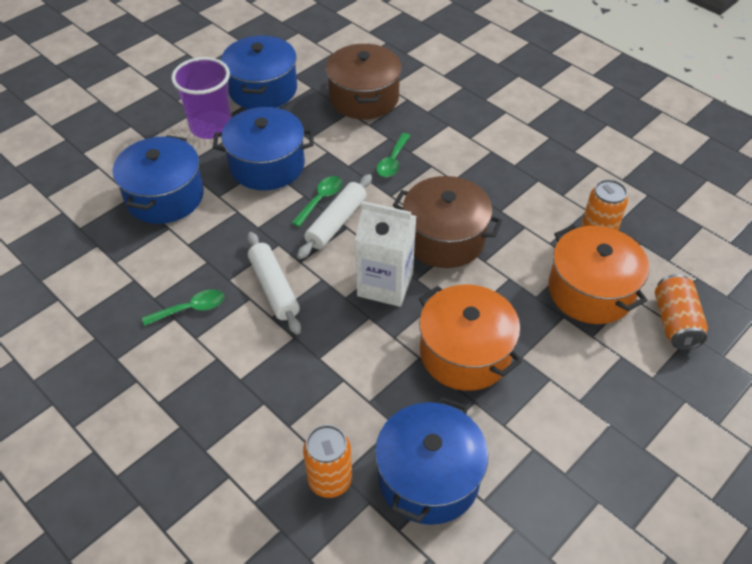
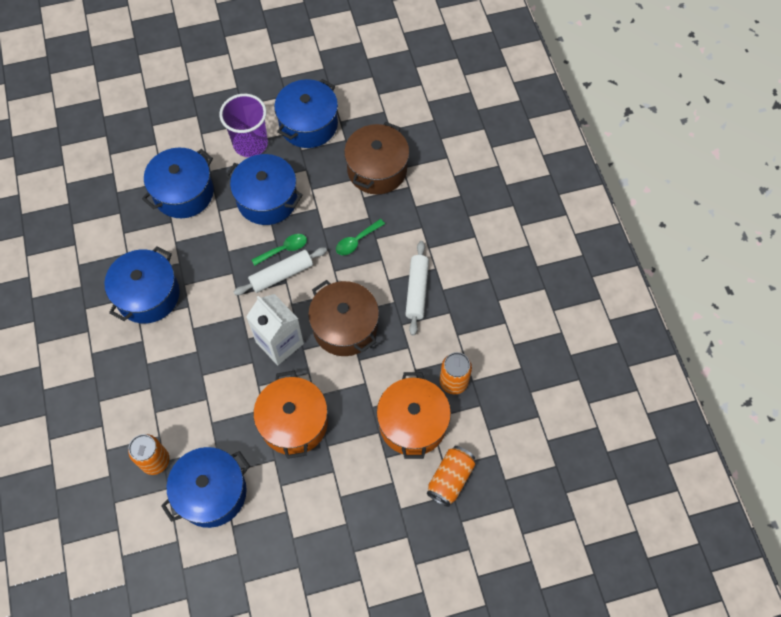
camera: 30 degrees right, 15 degrees up
(191, 309) = (148, 295): green spoon -> blue pot
(274, 288) = (208, 307): white rolling pin -> white rolling pin (417, 291)

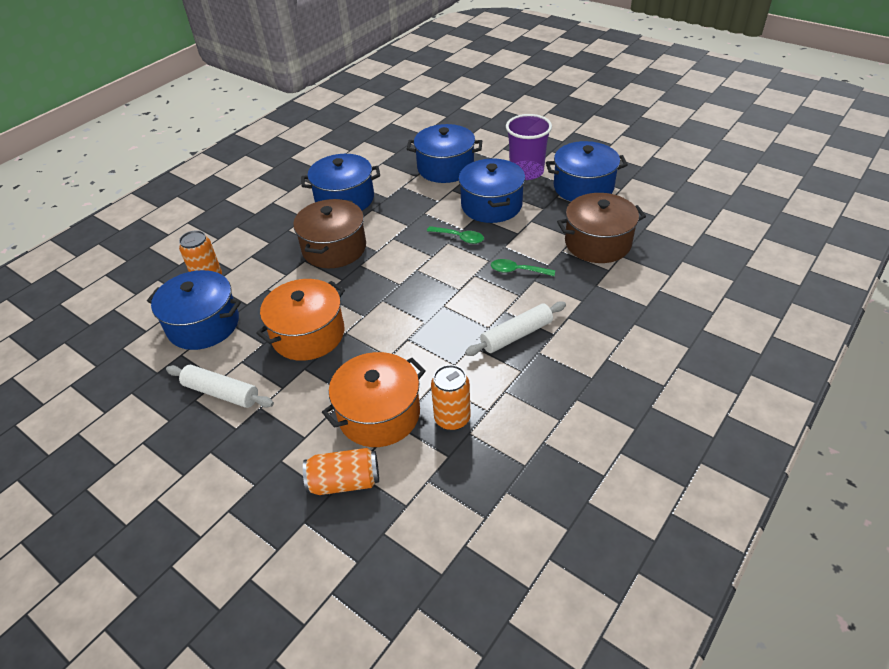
camera: 55 degrees right, 20 degrees down
(279, 342) = (374, 283): white carton -> none
(281, 275) = (436, 249): white rolling pin -> white rolling pin (221, 393)
(345, 327) = (429, 311): brown pot -> brown pot (334, 248)

